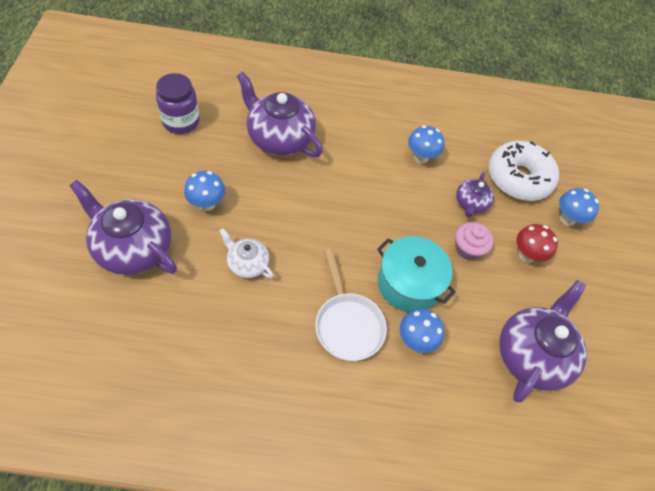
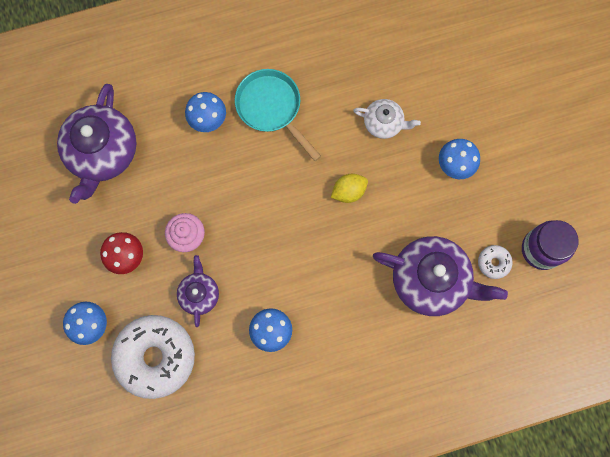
camera: 165 degrees right, 20 degrees up
(133, 248) = (488, 91): purple teapot -> none
(224, 129) = (493, 262): none -> white donut
(311, 223) = (348, 191): none -> yellow lemon
(347, 324) = (271, 108): white pan -> turquoise pan
(409, 283) = (232, 171): turquoise pot -> none

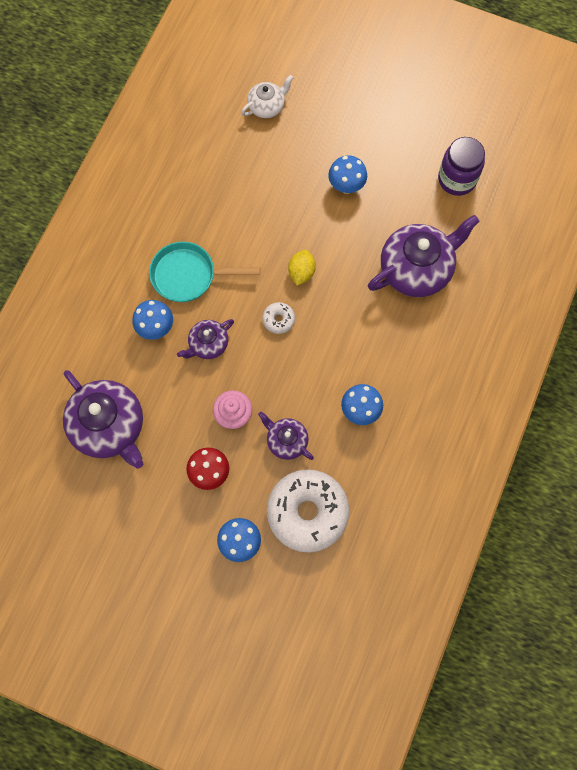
camera: 50 degrees left, 5 degrees down
(228, 169) = (208, 344): none -> purple teapot
(384, 123) = (272, 208): white teapot -> white teapot (267, 106)
(493, 262) = (439, 218): white donut -> white donut (278, 320)

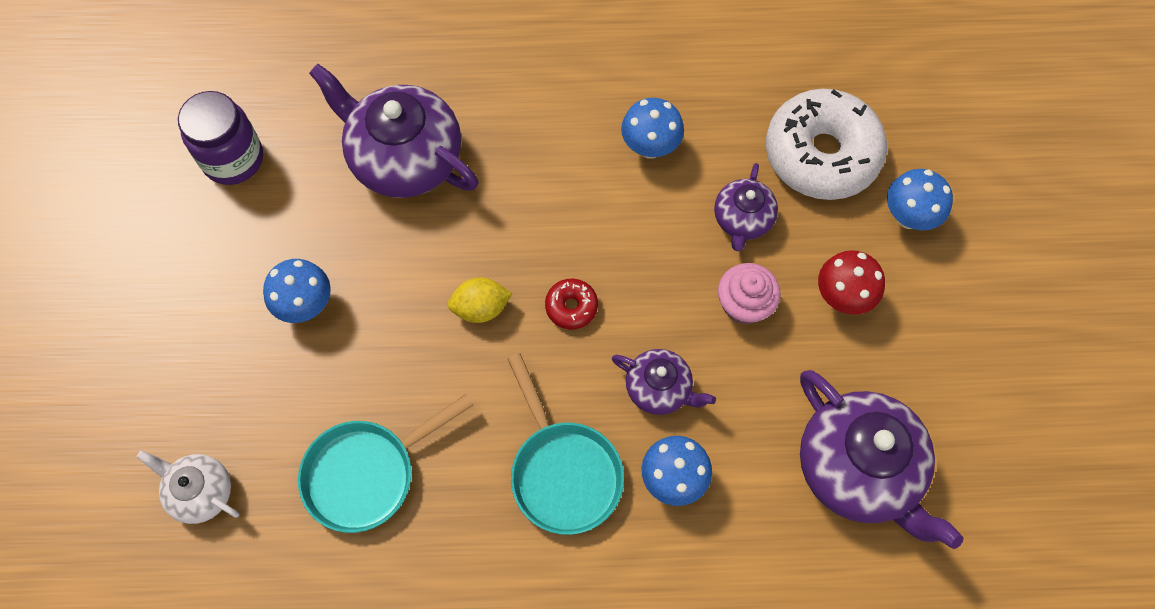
camera: 115 degrees left, 5 degrees down
(109, 426) = (859, 469): purple teapot -> purple teapot turned 120 degrees clockwise
(237, 183) = (367, 473): none -> turquoise pan
(278, 320) = (571, 307): white donut -> red donut

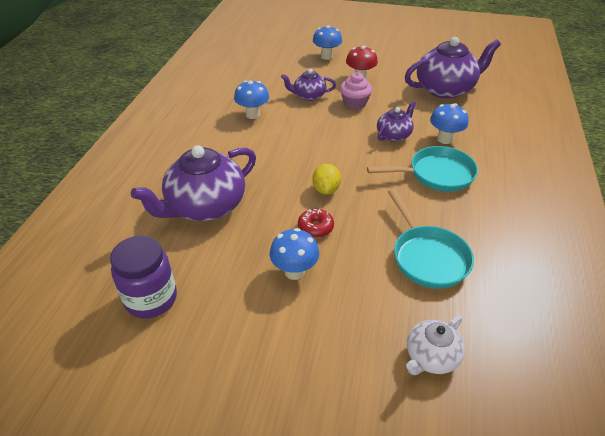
camera: 75 degrees left, 25 degrees down
(571, 307) = (337, 156): red donut -> red donut (315, 227)
(742, 219) = (308, 96): purple teapot -> purple teapot turned 150 degrees clockwise
(821, 154) = (284, 70): white donut -> none

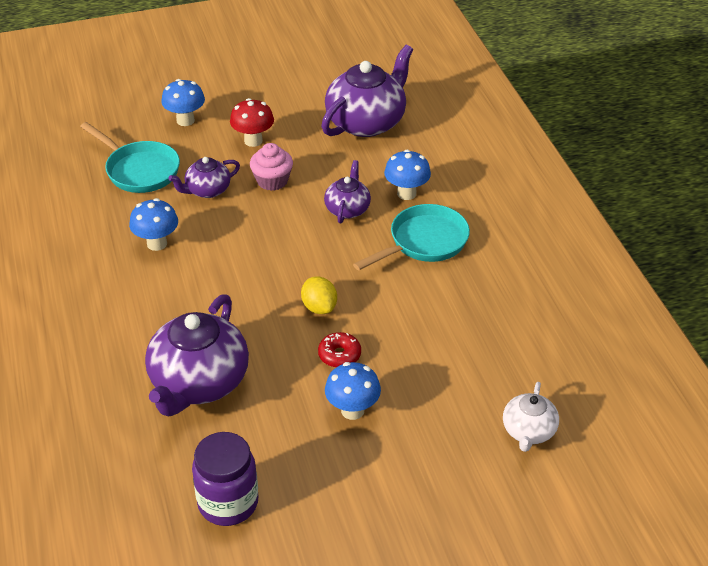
camera: 30 degrees left, 0 degrees up
(427, 257) = (470, 339): turquoise pan -> turquoise pan (139, 170)

